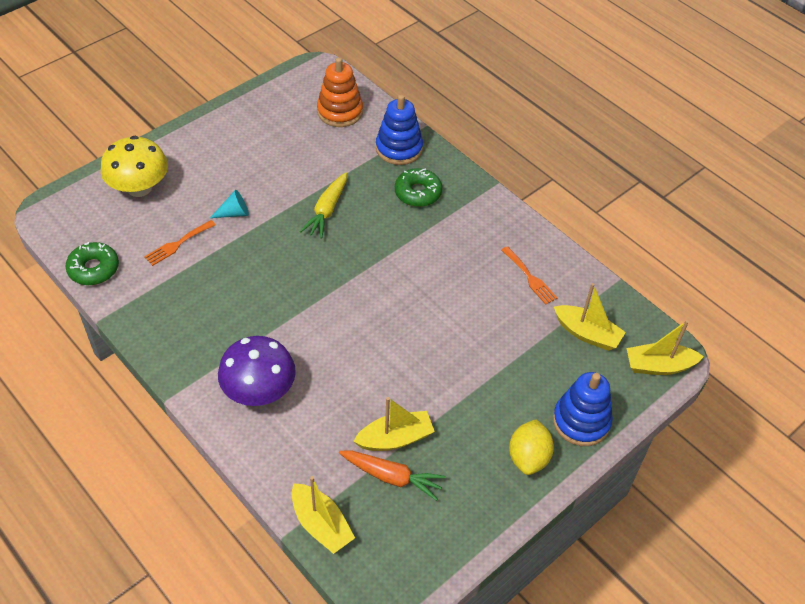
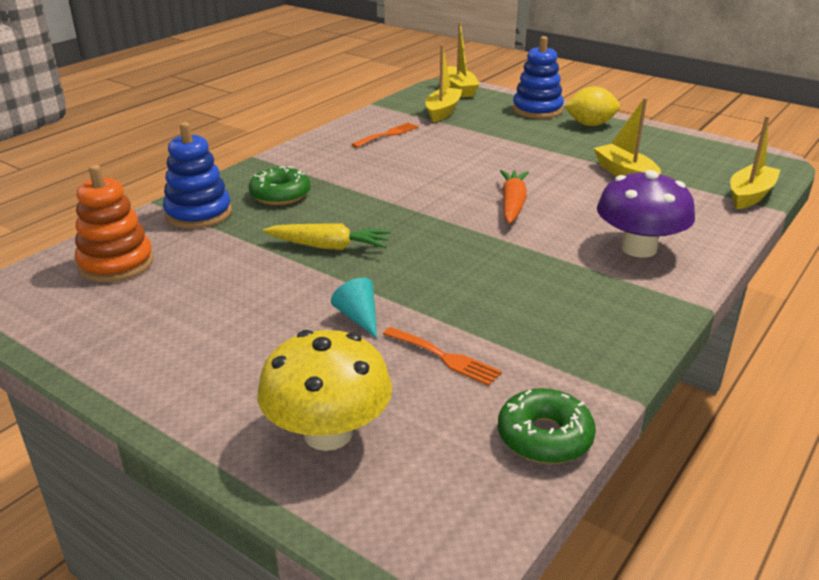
camera: 100 degrees left, 20 degrees down
(392, 477) = (666, 171): orange carrot -> orange carrot (512, 204)

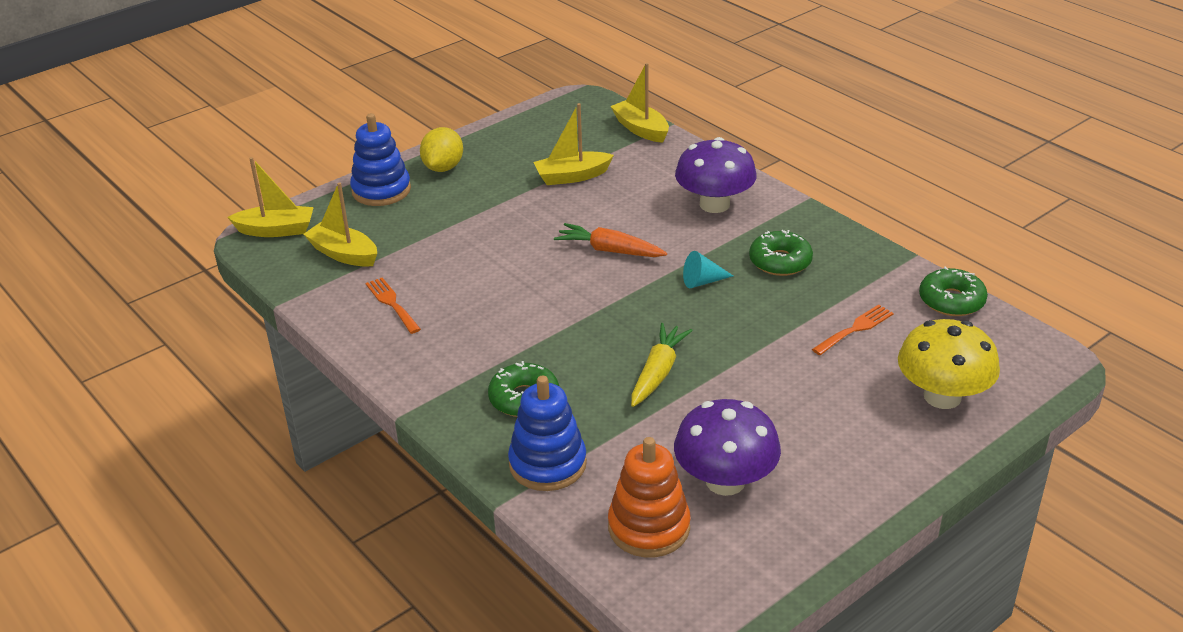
camera: 75 degrees left, 5 degrees up
(174, 294) = (725, 481): none -> purple mushroom
(359, 317) = (790, 366): turquoise cone -> turquoise cone (702, 281)
(553, 297) = (780, 261): none -> green donut

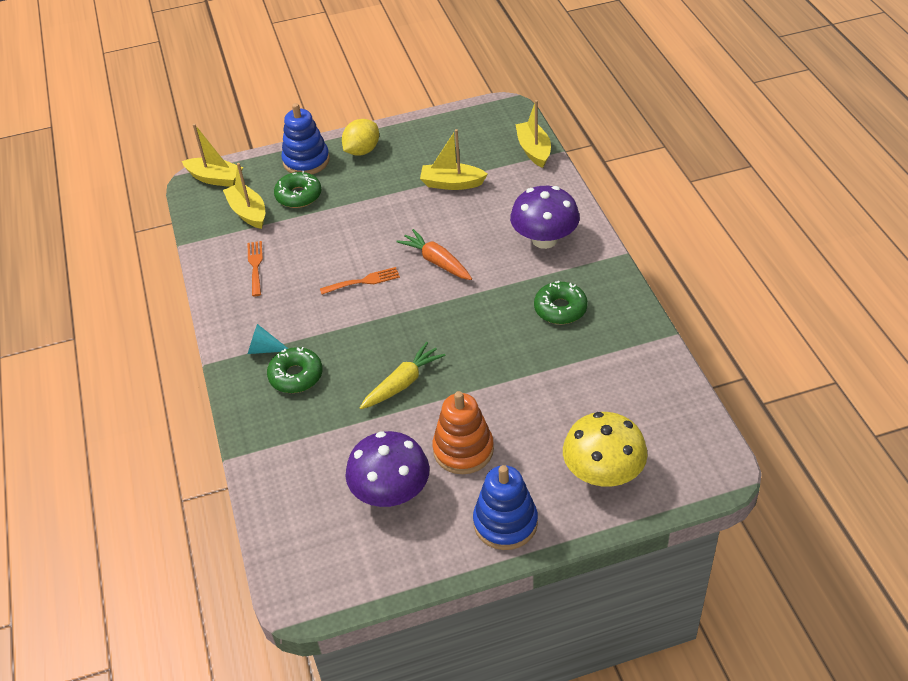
camera: 25 degrees right, 10 degrees up
(547, 464) = (278, 436): blue stacking toy -> blue stacking toy (505, 523)
(649, 527) = (314, 512): orange stacking toy -> orange stacking toy (463, 450)
(702, 281) = (488, 310): turquoise cone -> turquoise cone (264, 349)
(855, 329) = (577, 389): orange fork -> orange fork (363, 281)
(951, 301) = (673, 386): green donut -> green donut (298, 196)

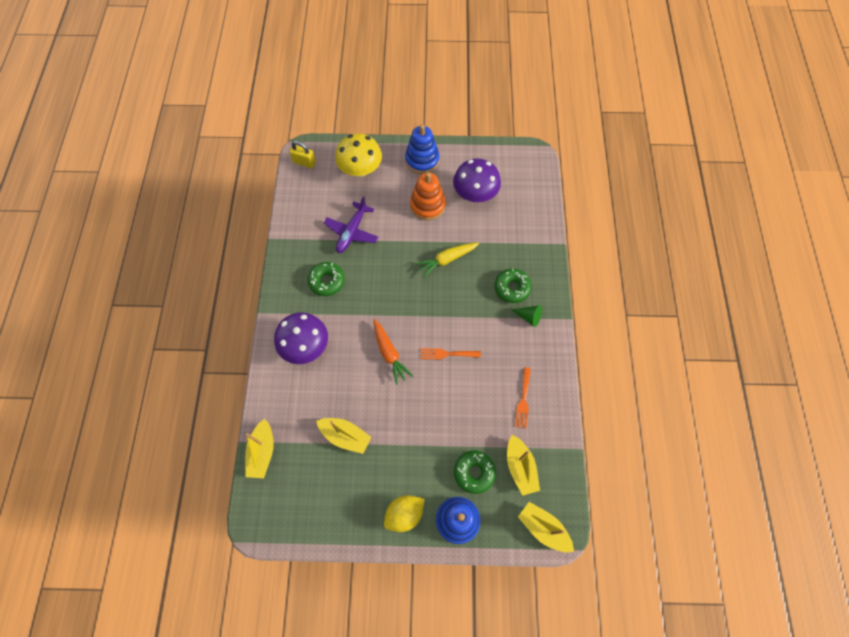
camera: 165 degrees left, 20 degrees up
(264, 349) = (529, 317): turquoise cone -> green cone
(561, 377) = (352, 232): none -> purple plane
(703, 454) = (304, 162): none -> yellow padlock

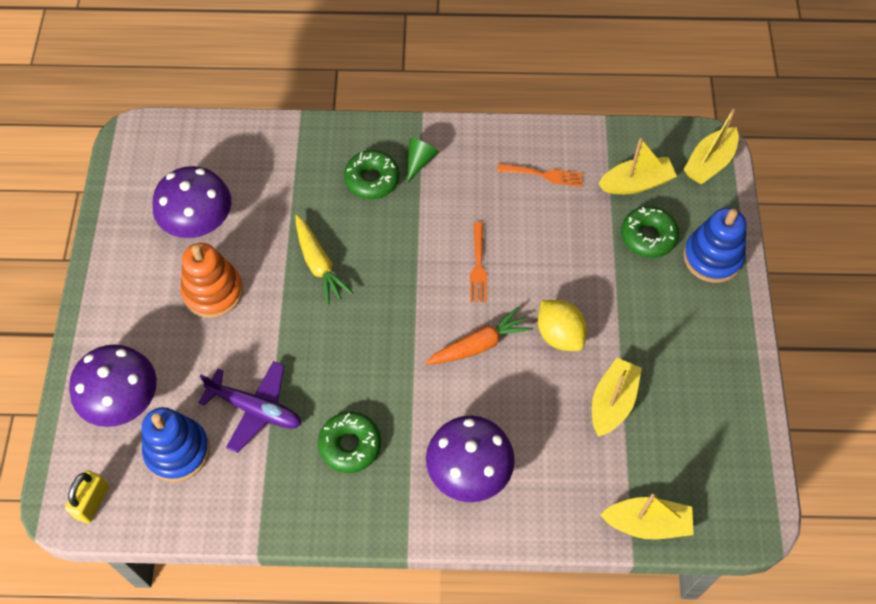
camera: 90 degrees left, 5 degrees down
(360, 169) = (123, 400): yellow mushroom -> purple mushroom
(404, 514) = (713, 321): yellow lemon -> yellow lemon (559, 335)
(422, 160) = (118, 300): blue stacking toy -> blue stacking toy (177, 451)

